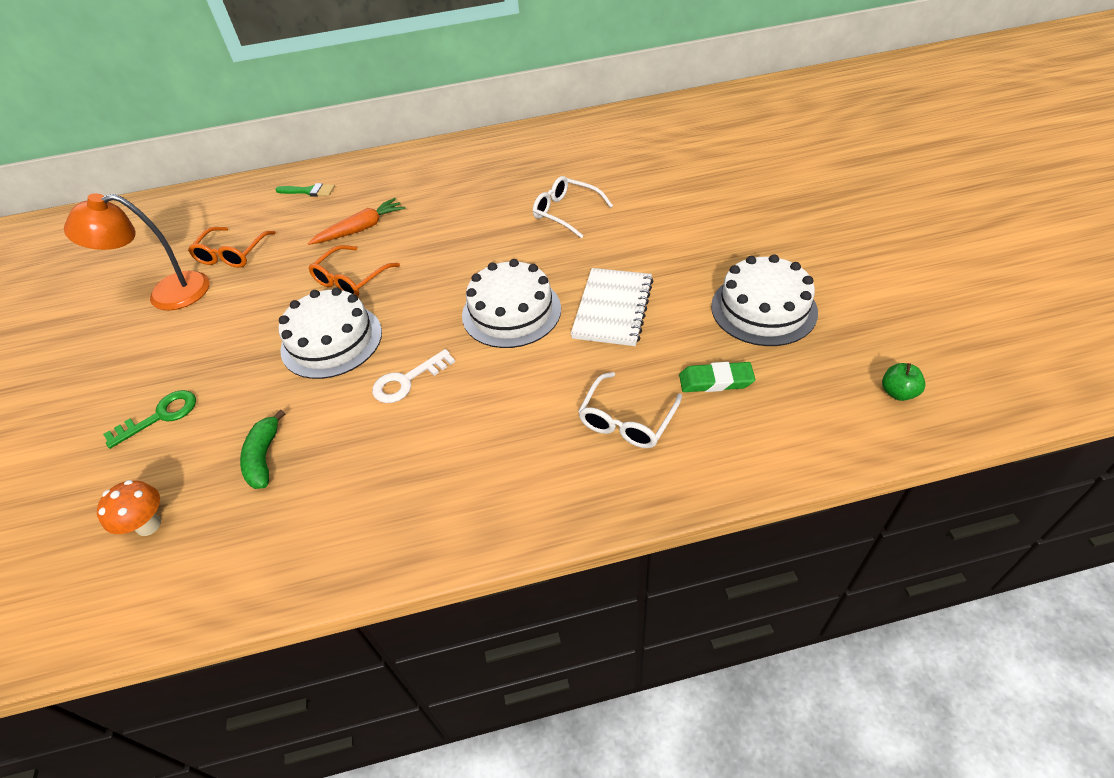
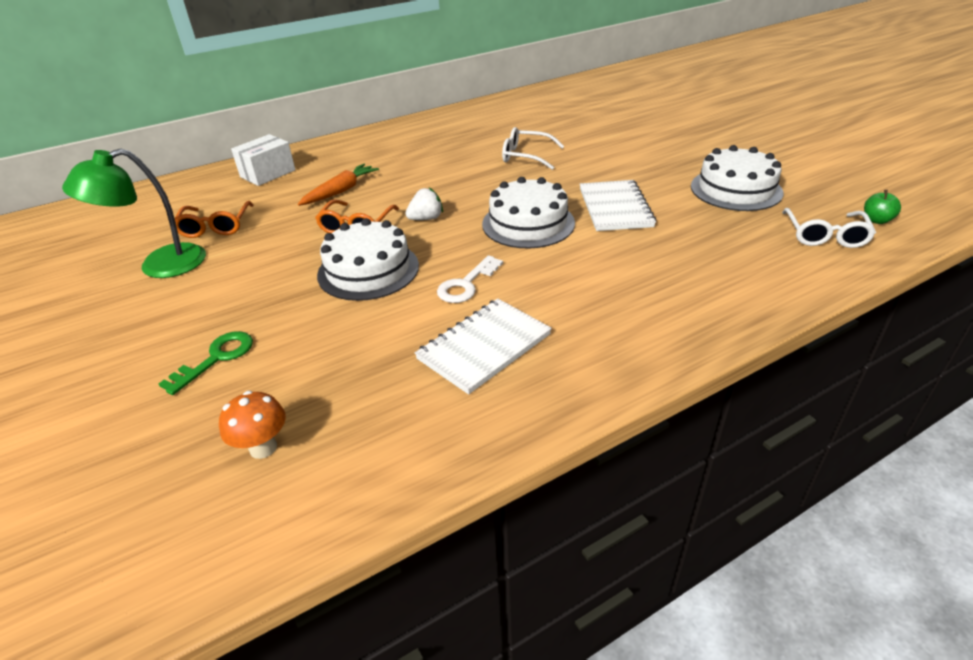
camera: 20 degrees left, 10 degrees down
(167, 294) = (159, 265): orange lamp -> green lamp
(264, 457) = (359, 366): green banana -> none
(309, 191) = (268, 173): green brush -> white box
(379, 464) = (484, 347): none -> white notebook
(418, 284) = (426, 218): none -> white strawberry
(627, 420) = (686, 274): white glasses -> white glasses (825, 235)
(715, 381) = (736, 237): green eraser -> none

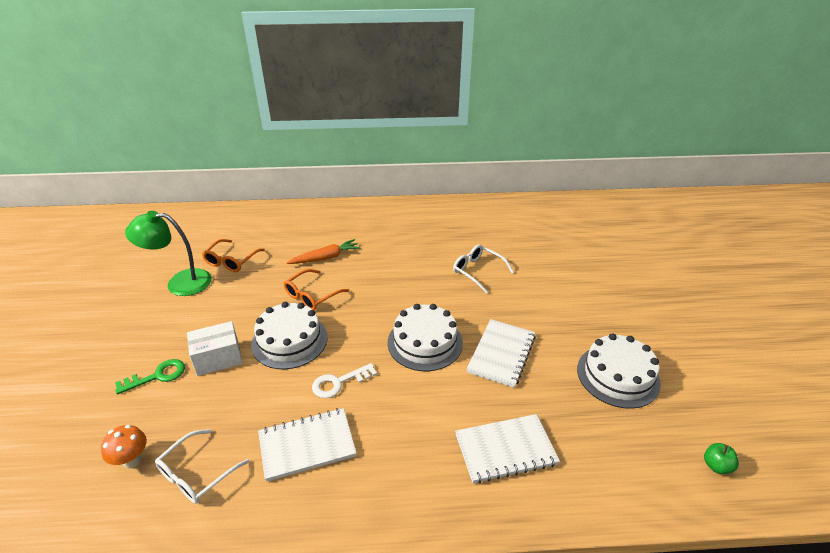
camera: 25 degrees right, 0 degrees up
(268, 173) = (294, 222): white box -> white box (218, 358)
(426, 218) = (360, 308): white strawberry -> none
(694, 273) = (505, 449): none -> white notebook
(825, 235) = (651, 460): white glasses -> white glasses (197, 473)

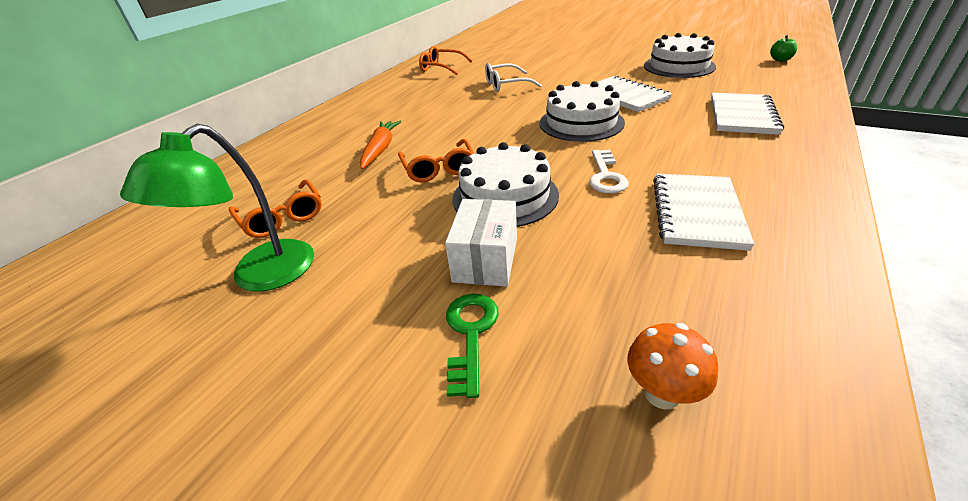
camera: 55 degrees left, 0 degrees up
(197, 473) = (717, 314): white glasses -> none
(491, 219) = (441, 68): none -> orange glasses

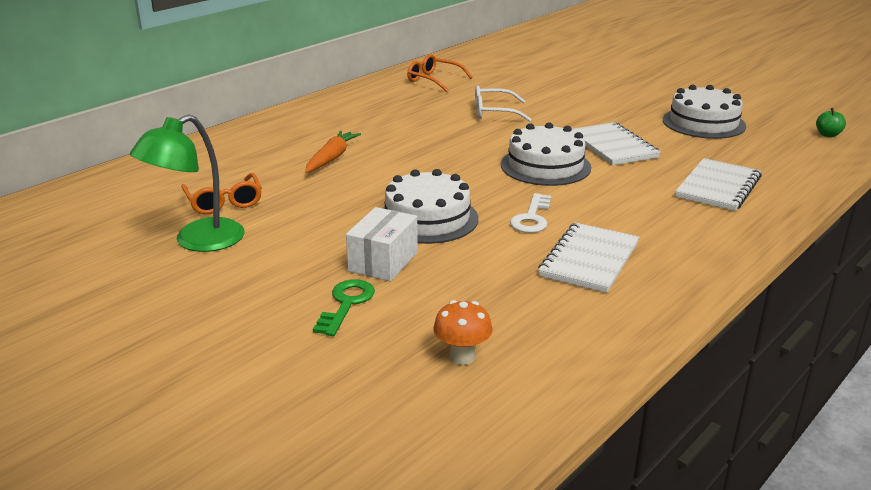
camera: 10 degrees right, 10 degrees down
(438, 168) = (379, 185): orange glasses -> none

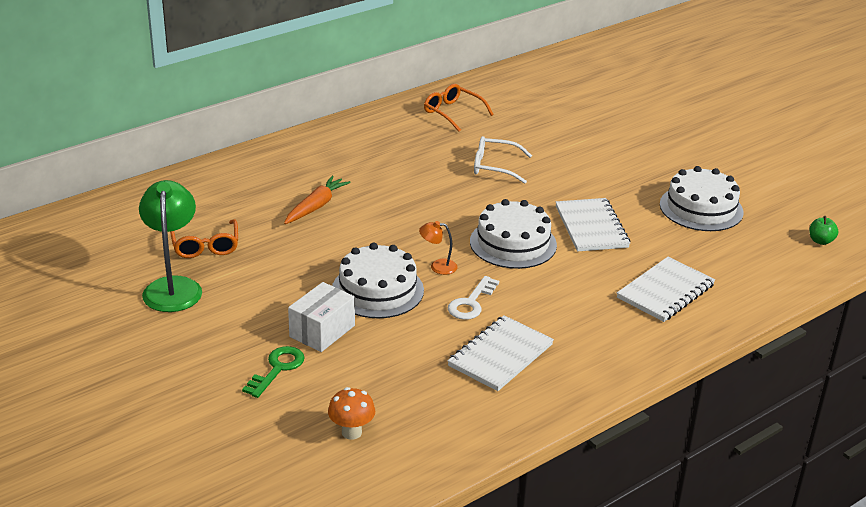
camera: 10 degrees right, 5 degrees up
(197, 241) = (173, 287): green lamp -> green lamp turned 120 degrees clockwise
(480, 192) = (437, 266): none -> orange lamp

